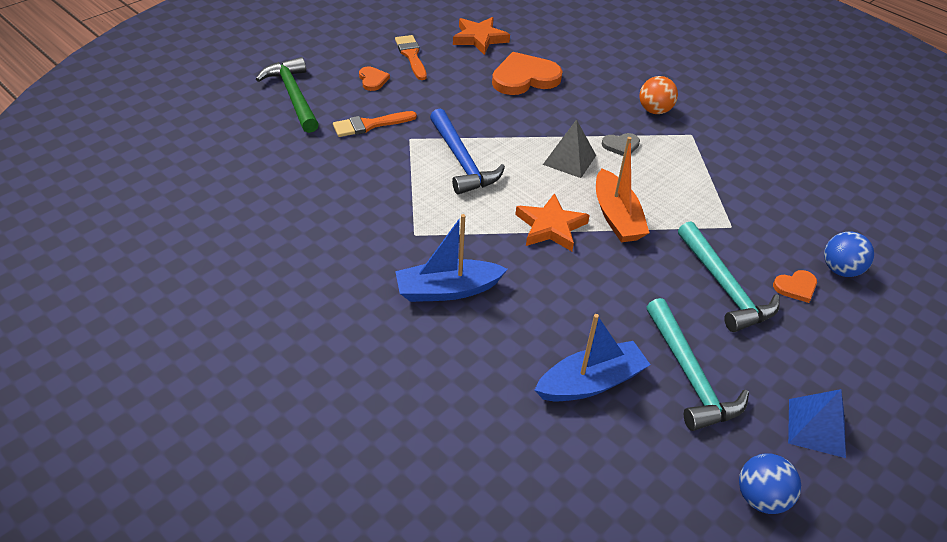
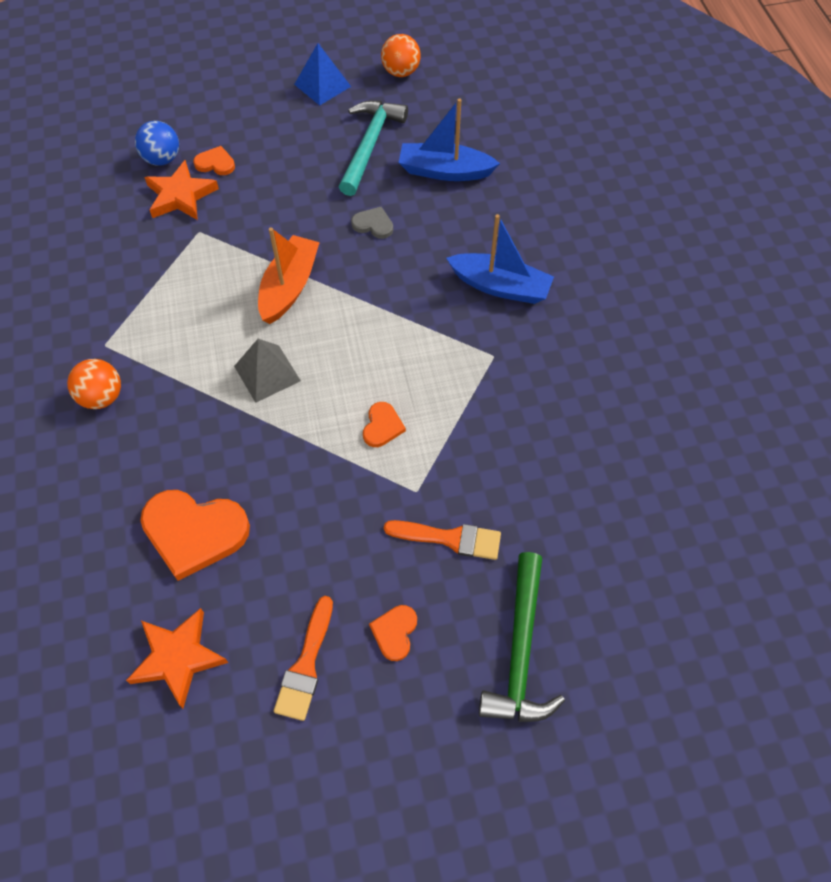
camera: 145 degrees left, 15 degrees up
(461, 161) = (382, 426): blue hammer -> orange heart
(550, 227) = (359, 305): orange star -> orange star (180, 195)
(621, 145) = (195, 366): grey heart -> grey heart (373, 224)
(724, 287) = (271, 188): turquoise hammer -> none
(760, 497) = (401, 72): blue ball -> orange ball

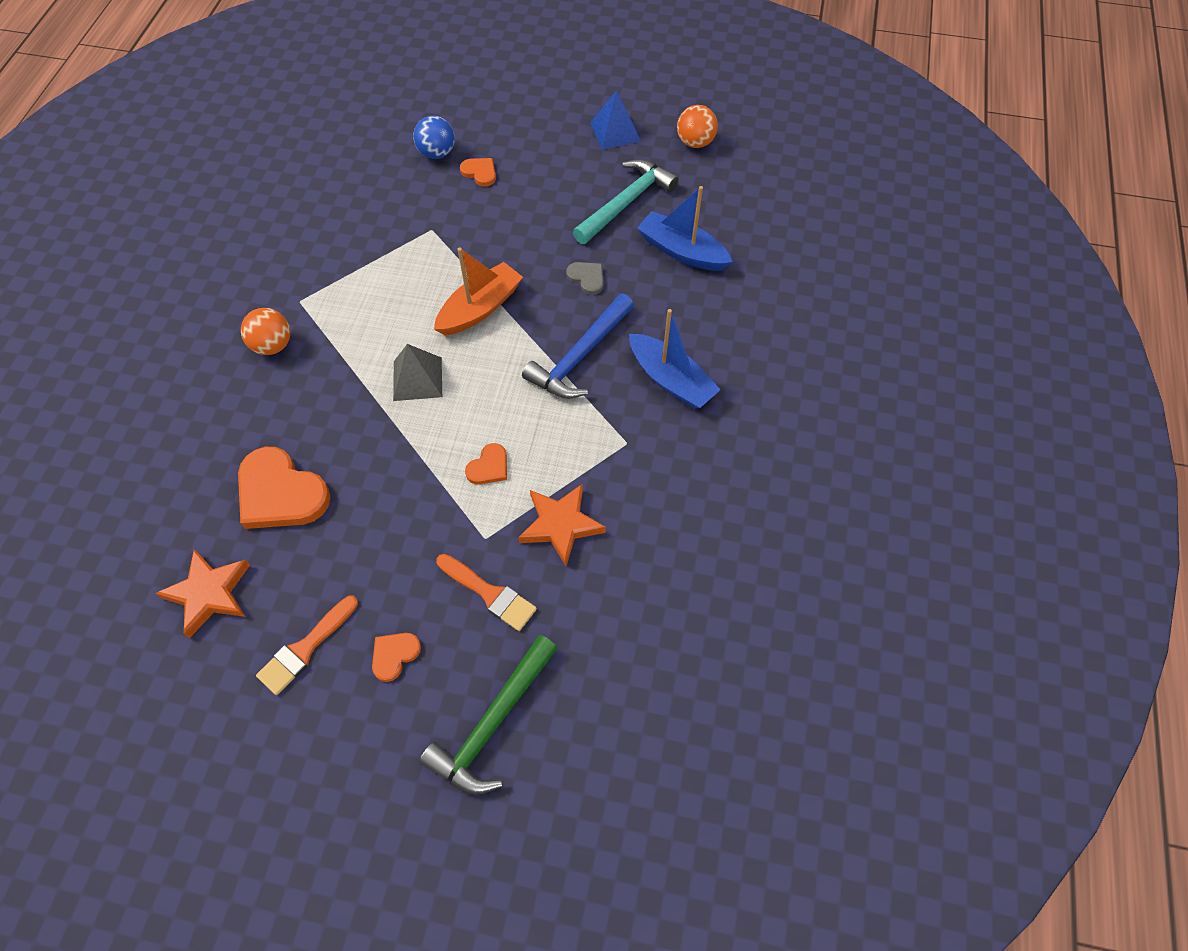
camera: 25 degrees right, 0 degrees up
(180, 195) = (434, 191): orange star -> orange star (560, 525)
(407, 296) = (579, 357): none -> blue hammer

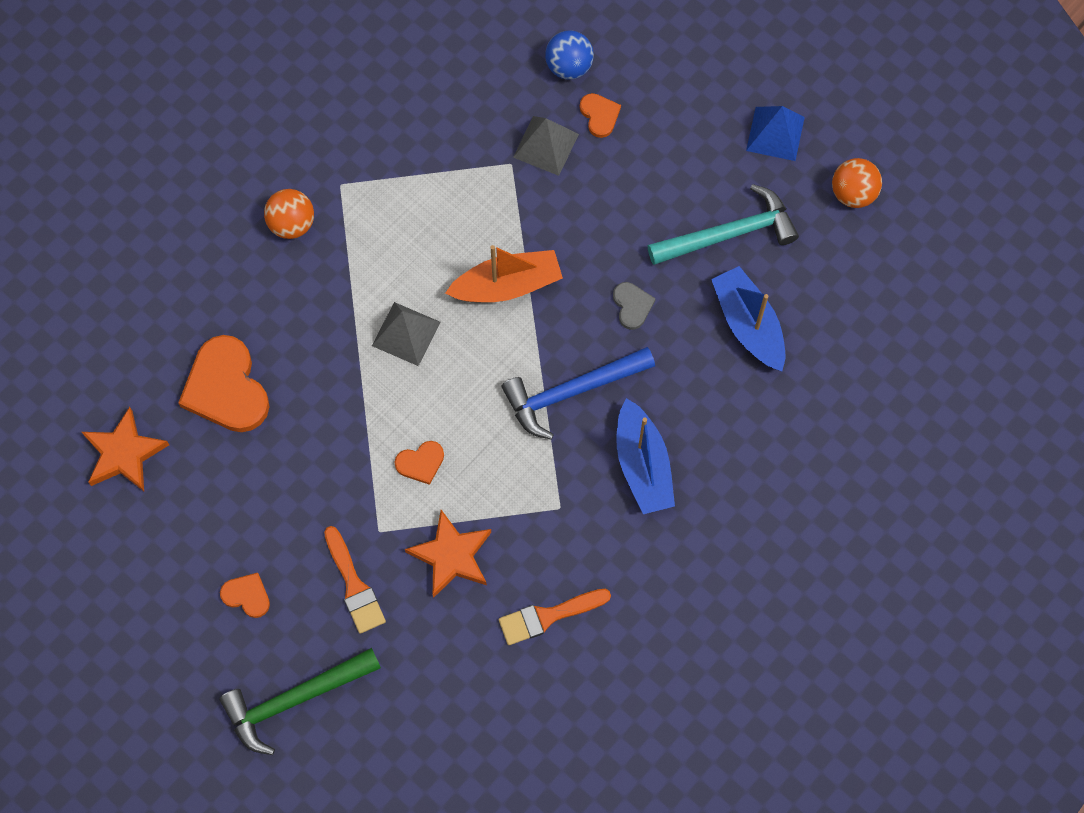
camera: 30 degrees right, 10 degrees up
(305, 648) = (179, 548): orange brush -> orange brush (548, 616)
(394, 655) = (247, 595): orange heart -> orange heart turned 45 degrees clockwise
(451, 207) = (545, 145): none -> grey pyramid

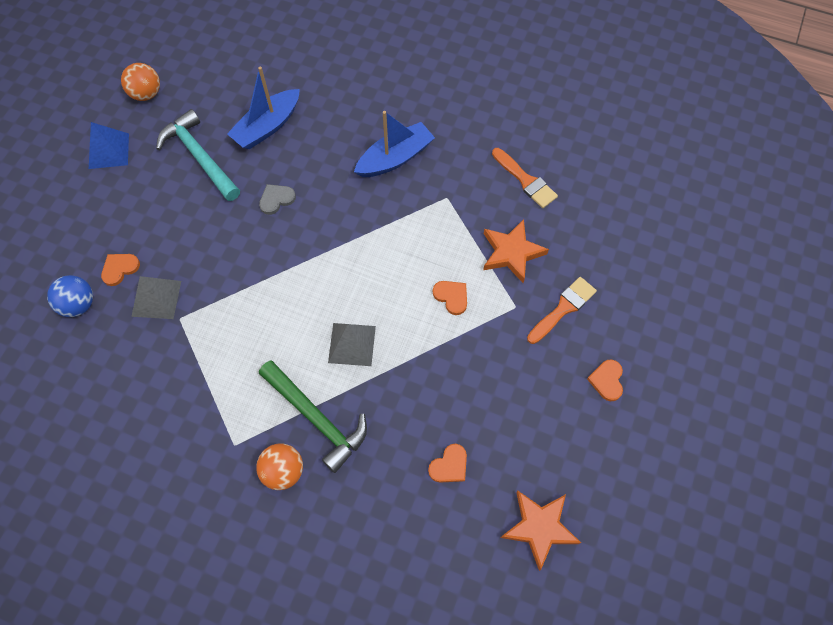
camera: 110 degrees left, 5 degrees down
(226, 388) = (449, 465): orange heart -> orange heart, size x0.49
(294, 699) = (663, 317): green hammer -> green hammer (316, 418)
(507, 285) = (286, 286): orange boat -> none
(571, 392) = (357, 217): blue hammer -> none

